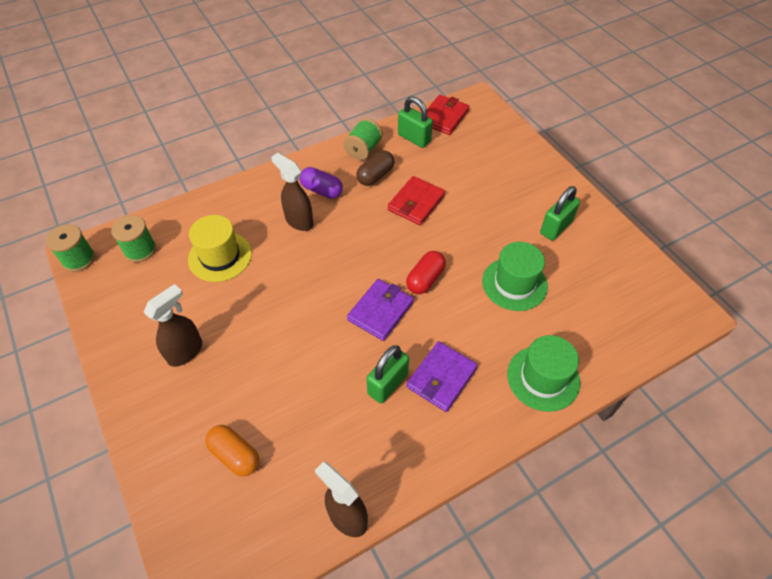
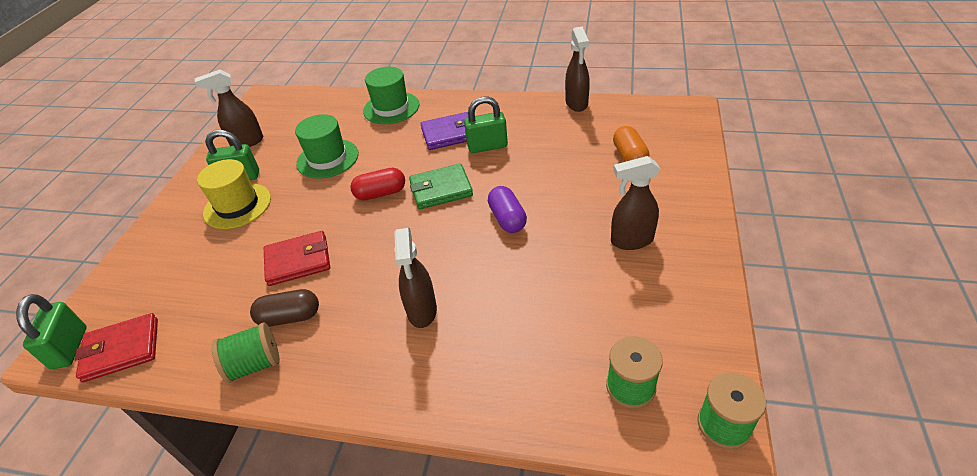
camera: 135 degrees left, 10 degrees down
(220, 256) = (538, 319): yellow hat -> yellow hat (237, 206)
(321, 190) = (360, 335): purple capsule -> purple capsule (507, 219)
(380, 311) = (441, 189): purple wallet -> green wallet
(414, 138) = (190, 341): green padlock -> green padlock (70, 348)
(610, 257) = (247, 142): none -> brown spray bottle

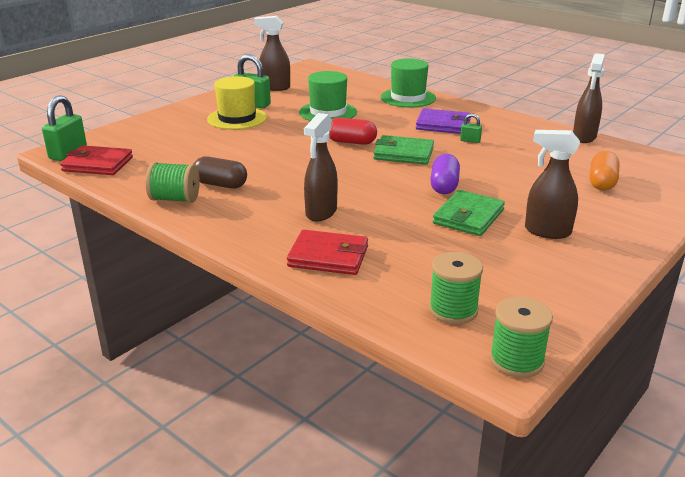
camera: 25 degrees right, 15 degrees down
(298, 261) = (253, 159): red wallet -> red wallet (328, 256)
(487, 146) = (470, 140): green padlock -> green padlock, size x0.50
(556, 252) = (468, 217): none -> green wallet

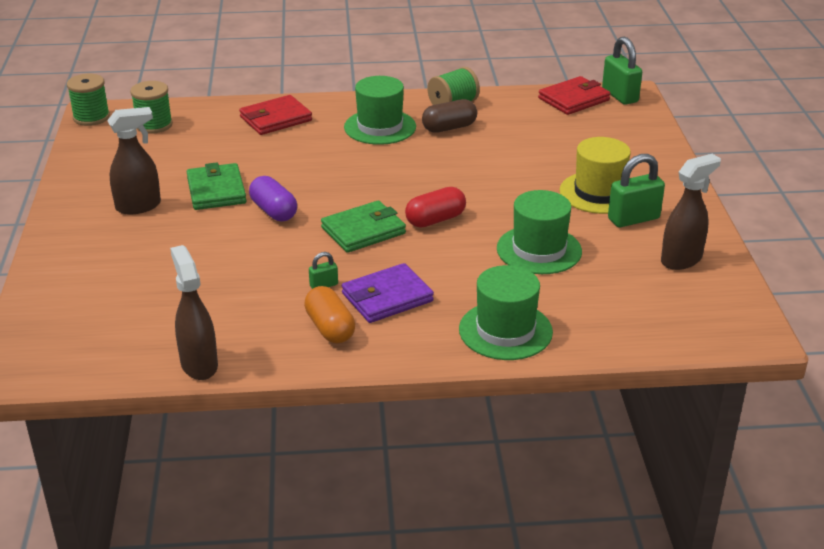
camera: 135 degrees right, 5 degrees up
(263, 208) = (380, 127): none -> green hat
(321, 213) = (333, 142): brown spray bottle -> none
(602, 182) = (126, 289): orange capsule -> orange capsule (330, 328)

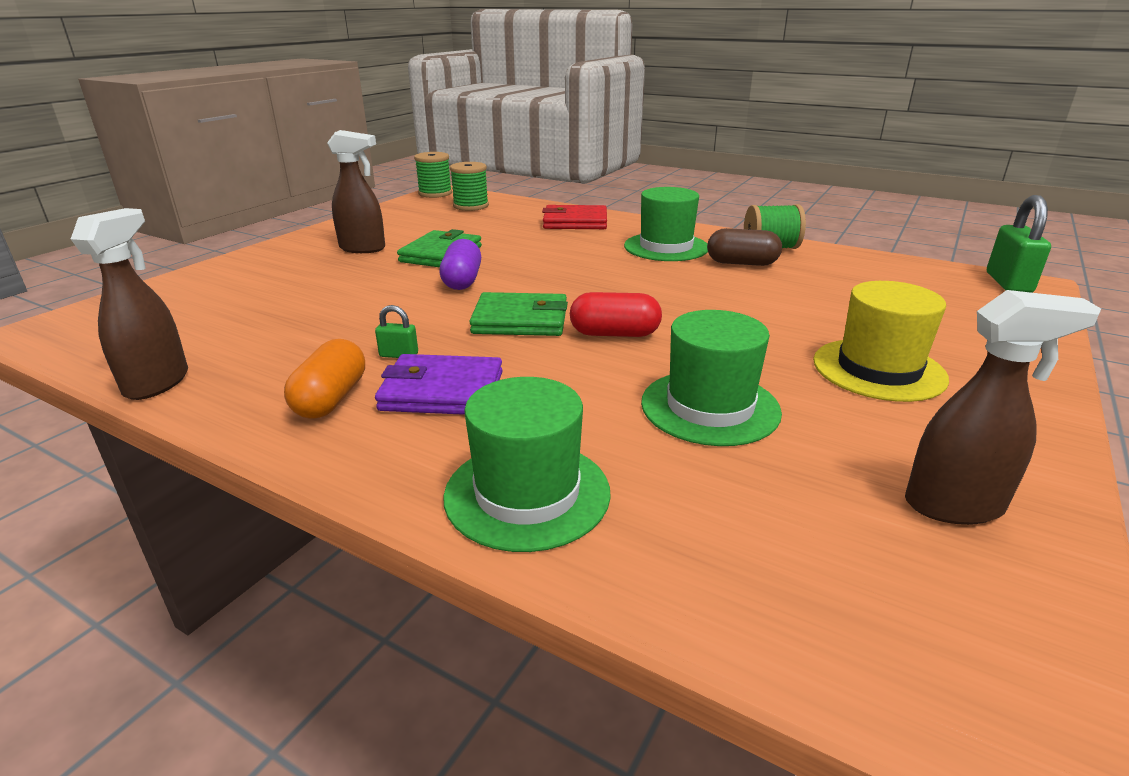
camera: 35 degrees right, 5 degrees down
(574, 99) = (934, 273): red wallet -> none
(633, 219) = (908, 417): green padlock -> none

